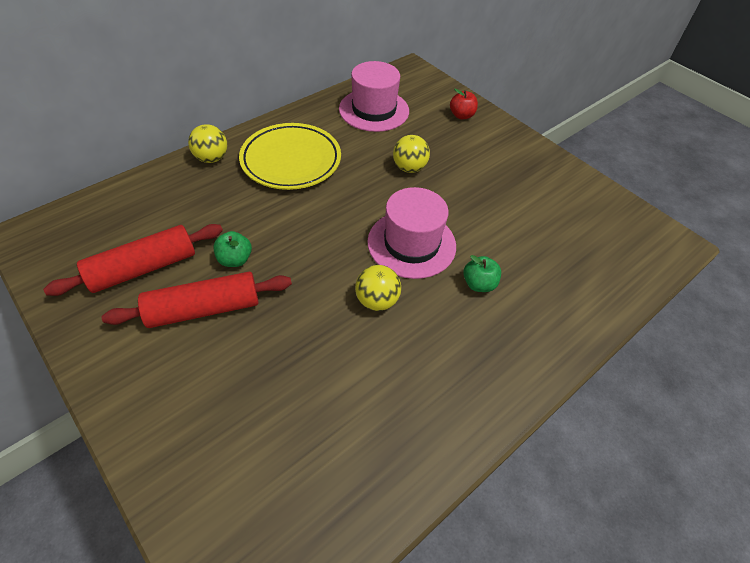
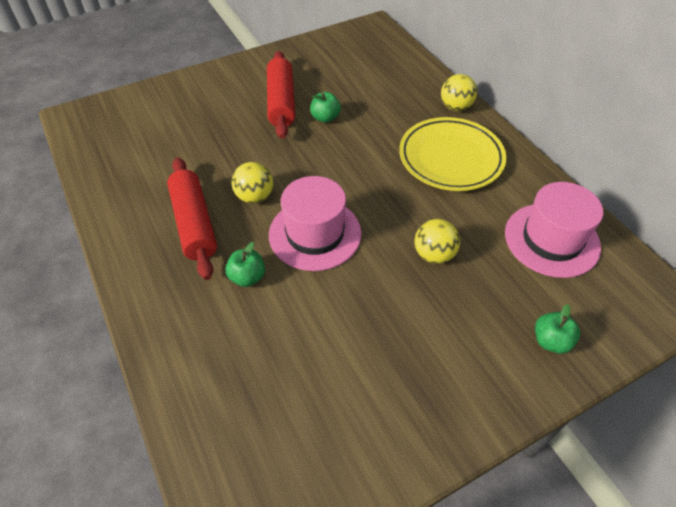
camera: 105 degrees right, 0 degrees up
(143, 268) = (329, 75): red rolling pin -> red rolling pin (194, 224)
(461, 115) = (551, 341): red apple -> green apple

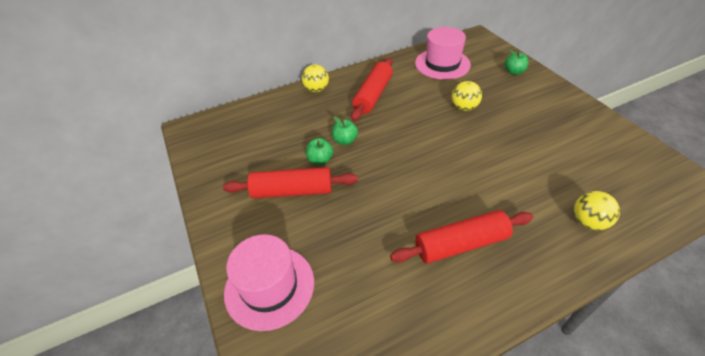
camera: 85 degrees left, 5 degrees down
(247, 277) = (510, 201): green apple -> green apple (345, 140)
(255, 197) = (422, 202): yellow ball -> yellow ball (588, 222)
(315, 233) = (457, 163): pink hat -> pink hat (269, 286)
(450, 158) = (373, 95): yellow plate -> red rolling pin

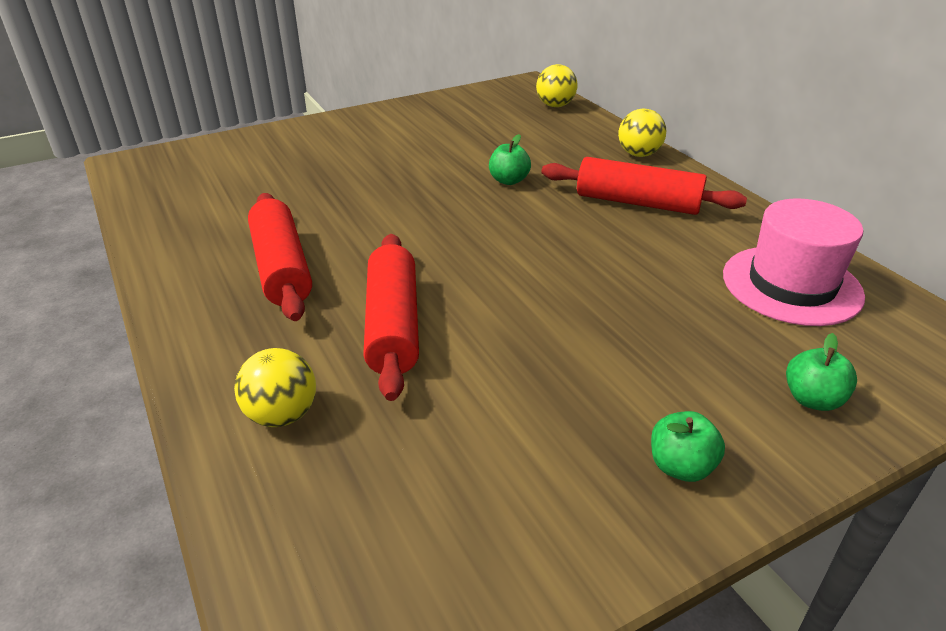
camera: 85 degrees right, 10 degrees down
(269, 286) = (271, 147): pink hat -> none
(292, 191) = (407, 150): red rolling pin -> red rolling pin (392, 325)
(320, 160) = (466, 164): green apple -> green apple (680, 466)
(464, 107) = (624, 301): yellow ball -> yellow ball (555, 105)

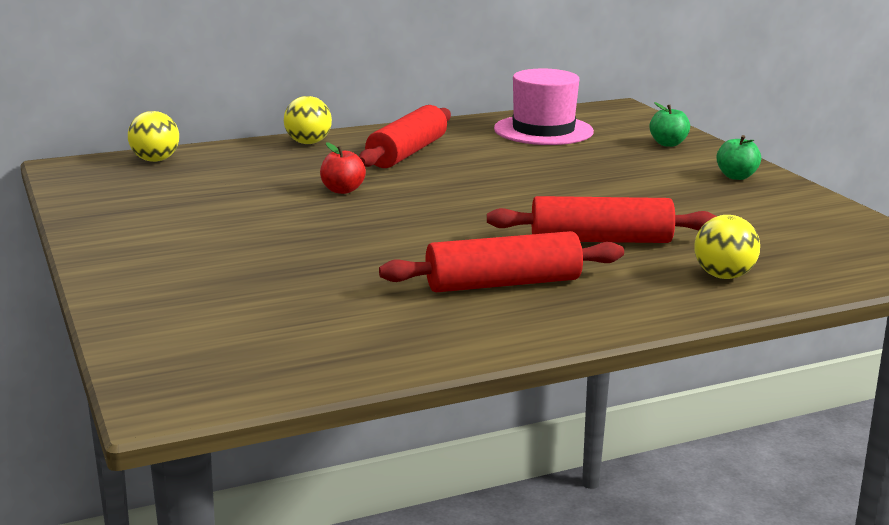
camera: 85 degrees left, 15 degrees down
(509, 180) = (342, 190): green apple -> red apple

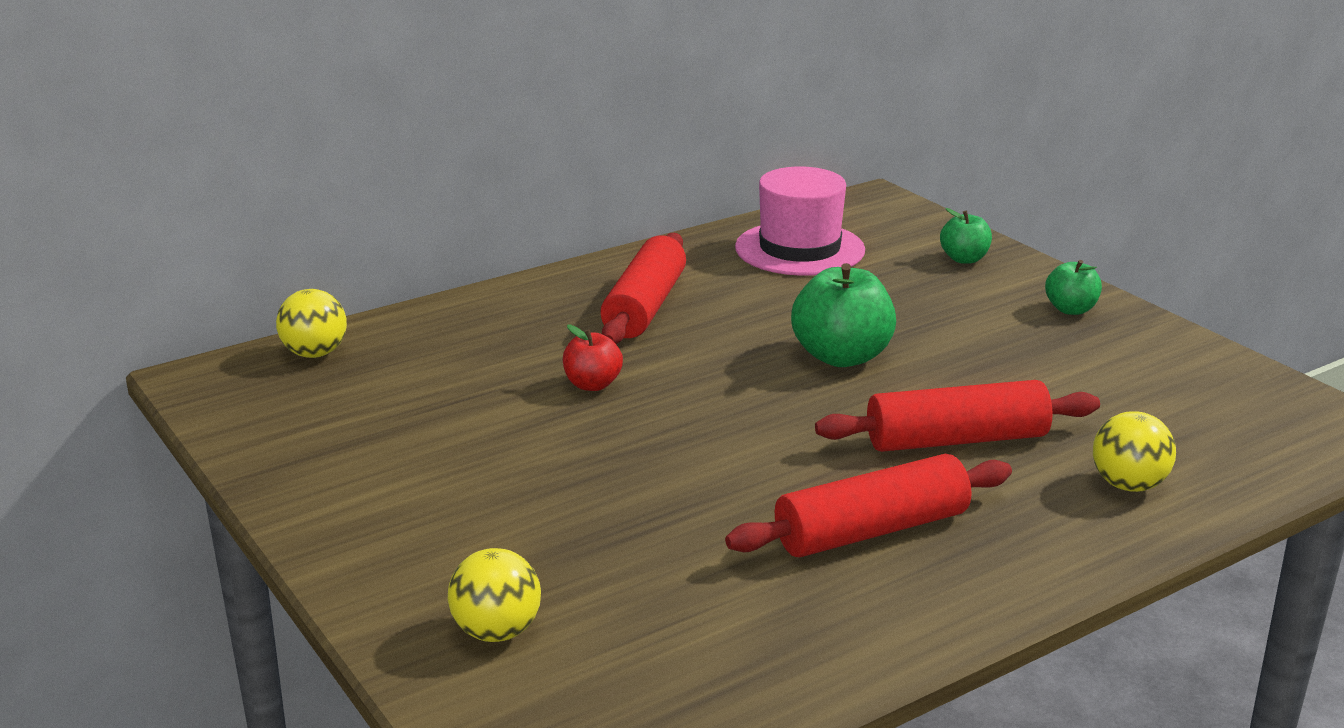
camera: 10 degrees left, 5 degrees up
(308, 143) = (506, 301): yellow ball -> yellow ball (496, 632)
(539, 189) = (841, 357): none -> green apple

